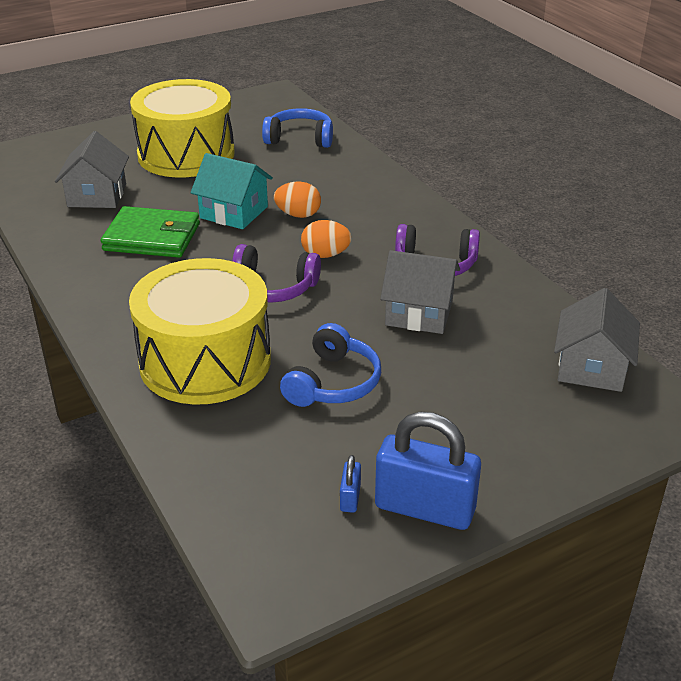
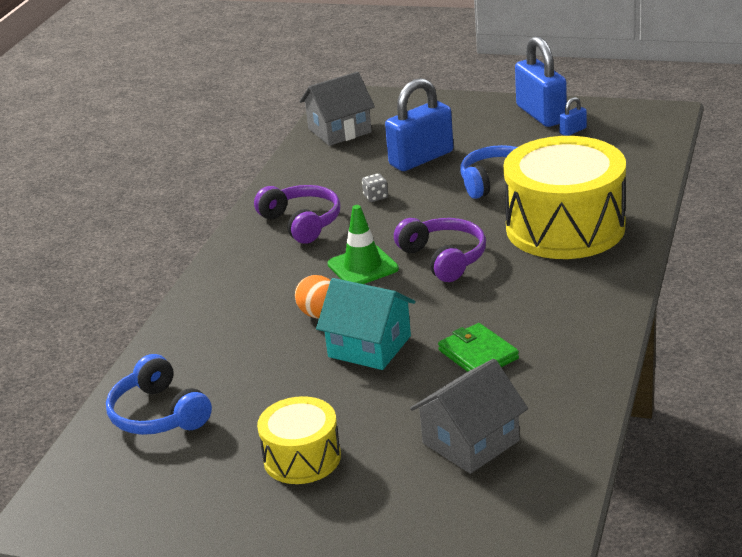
camera: 130 degrees left, 5 degrees down
(152, 237) = (478, 354): green wallet -> green wallet, size x0.65
(186, 154) = (302, 458): yellow drum -> yellow drum, size x0.53
(234, 212) = (369, 346): turquoise house -> turquoise house turned 45 degrees counterclockwise
(325, 255) = (363, 266): orange egg -> green traffic cone
(419, 313) = (375, 197): grey house -> grey dice
(451, 373) = (421, 158): none -> blue padlock

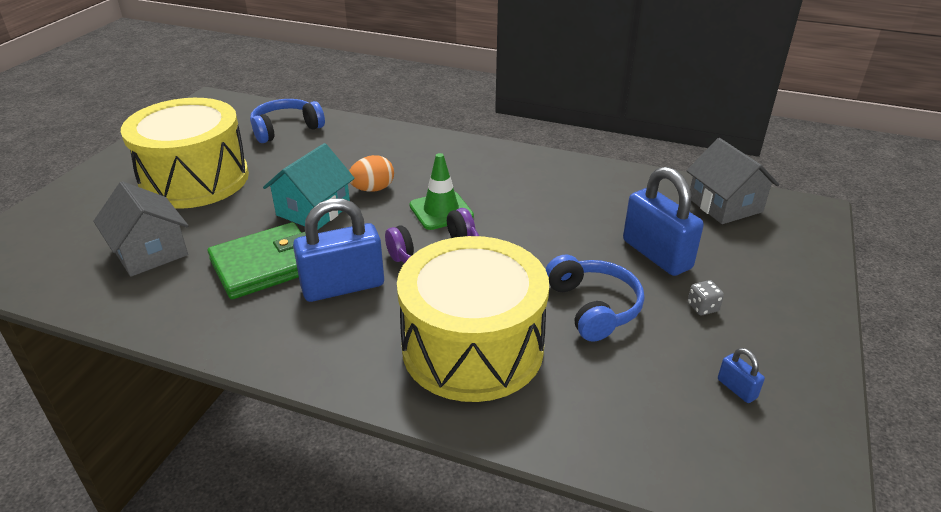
camera: 90 degrees right, 5 degrees up
(302, 223) = (530, 182): purple headphones -> none
(302, 458) = (195, 179): yellow drum -> yellow drum, size x1.88
(375, 197) = (572, 222): grey dice -> grey dice (702, 307)
(478, 354) = (265, 265): green wallet -> green wallet, size x1.53
(541, 114) = (788, 363): blue padlock -> blue padlock (343, 286)

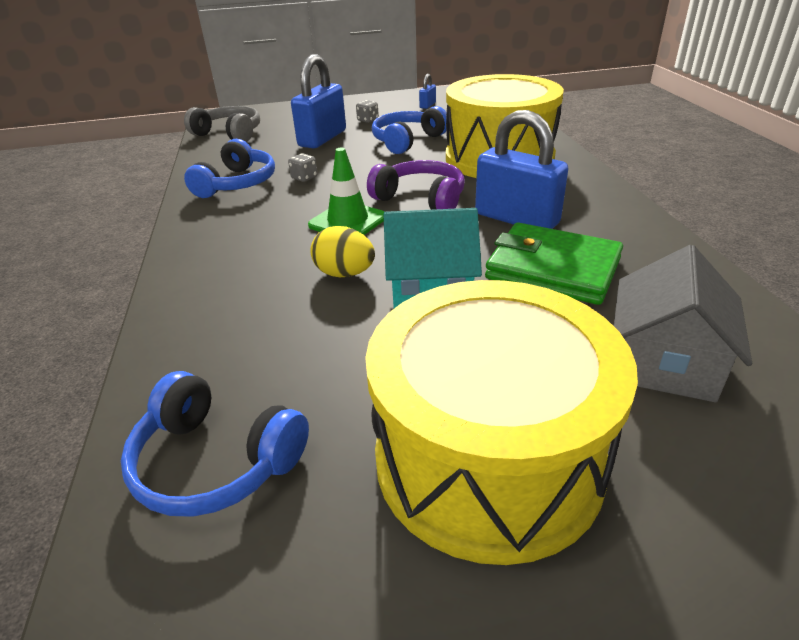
camera: 120 degrees left, 0 degrees up
(373, 189) = (345, 274): orange egg -> yellow egg
(551, 215) = (304, 178): none -> grey dice
(572, 183) = (237, 183): none -> blue headphones
(725, 205) = (229, 134): grey house -> grey headphones

